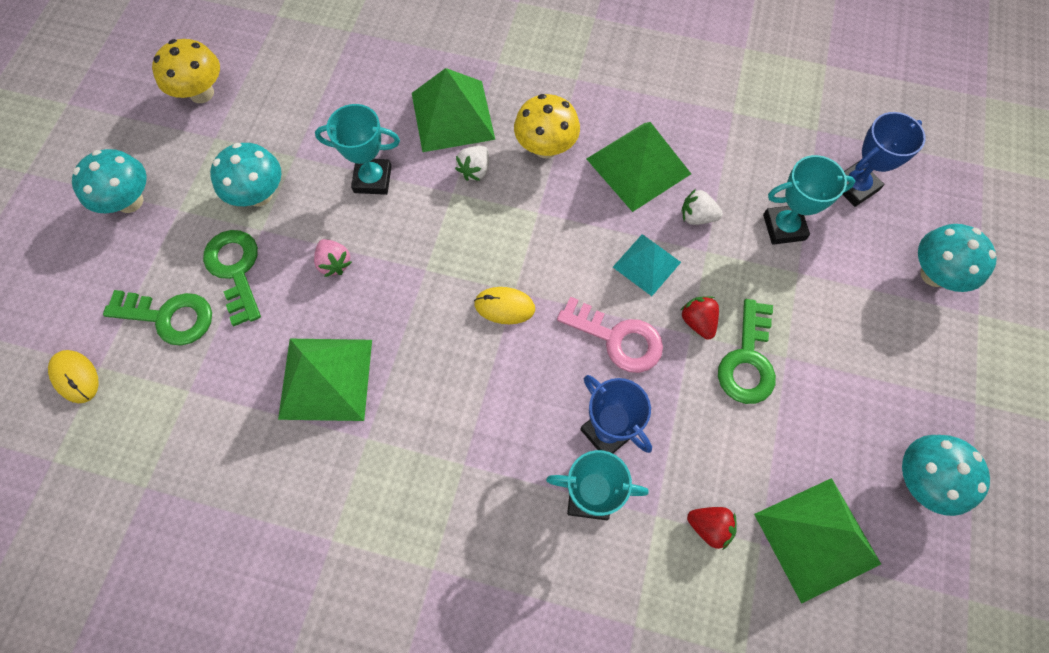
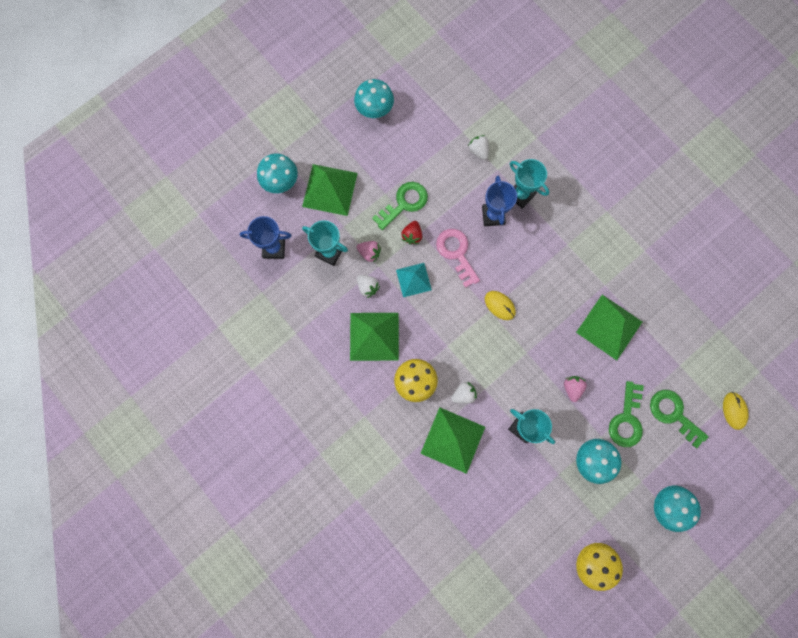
camera: 145 degrees left, 10 degrees up
(709, 527) = (478, 151): red strawberry -> white strawberry
(733, 260) = (369, 253): none -> pink strawberry
(817, 539) = (438, 118): green pyramid -> green pyramid (330, 189)

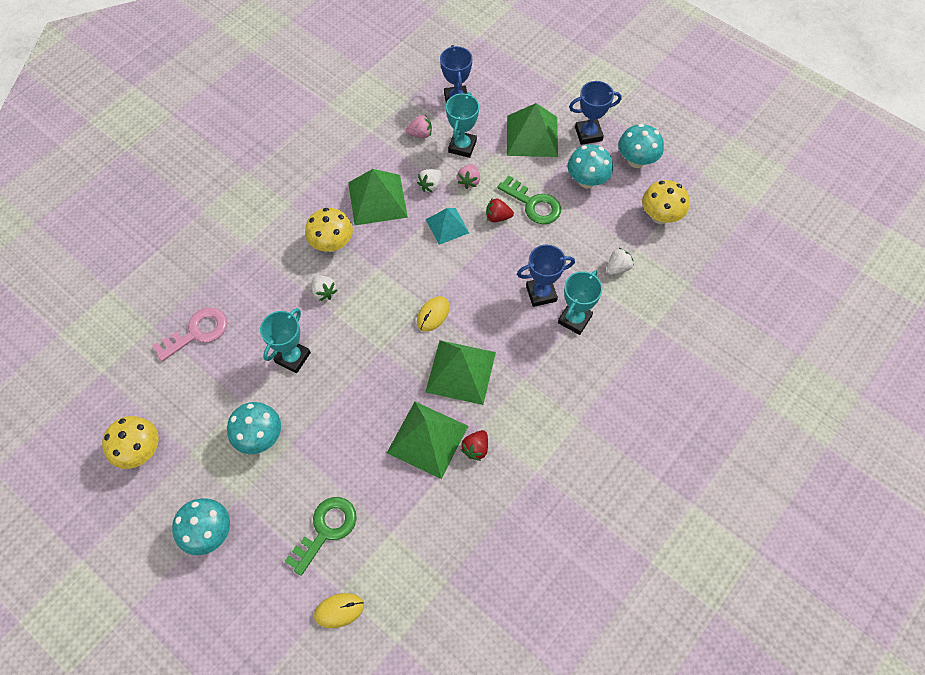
camera: 80 degrees right, 15 degrees down
(280, 182) = (529, 94): turquoise mushroom -> turquoise mushroom (587, 181)
(337, 142) = (588, 134): none -> blue trophy
(434, 106) = (660, 216): none -> yellow mushroom
(453, 440) = (272, 288): green pyramid -> green pyramid (461, 372)
(456, 253) = (487, 262): pink key -> pink key (197, 332)
(572, 388) = (345, 405): pink strawberry -> pink strawberry (420, 134)
(621, 291) = (476, 448): none -> red strawberry
(626, 419) = (313, 472): green key -> none

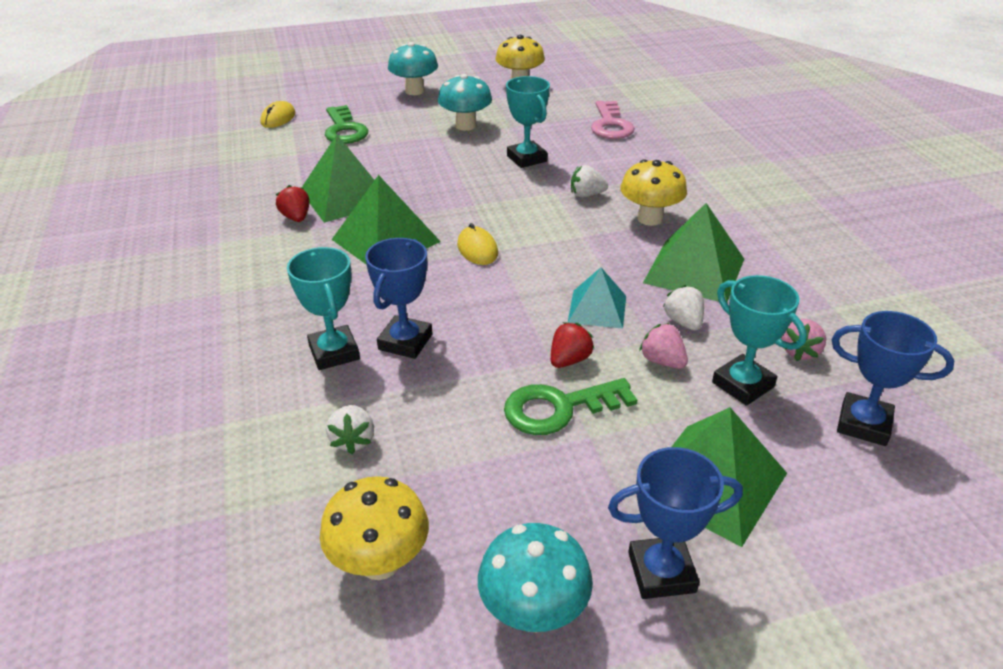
camera: 125 degrees right, 25 degrees down
(587, 181) = (549, 501): turquoise mushroom -> none
(588, 134) = (661, 572): blue trophy -> blue trophy turned 60 degrees clockwise

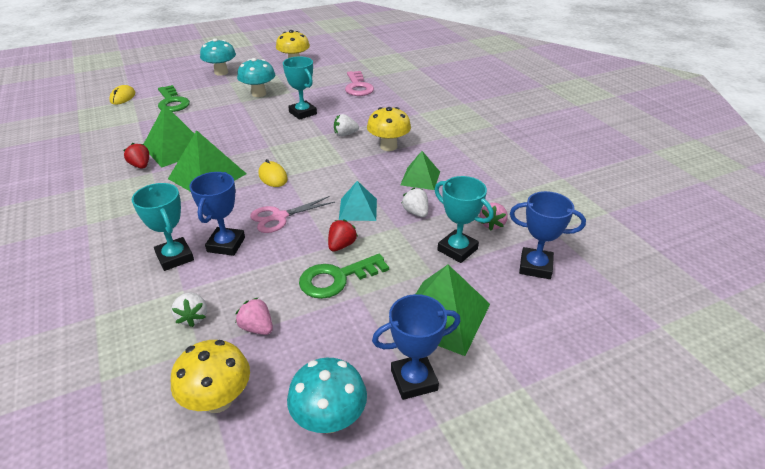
camera: 10 degrees left, 0 degrees up
(483, 309) = (279, 217): none -> pink scissors
(662, 361) = (404, 240): pink strawberry -> pink strawberry (257, 328)
(694, 270) = (420, 178): green pyramid -> green pyramid, size x0.62

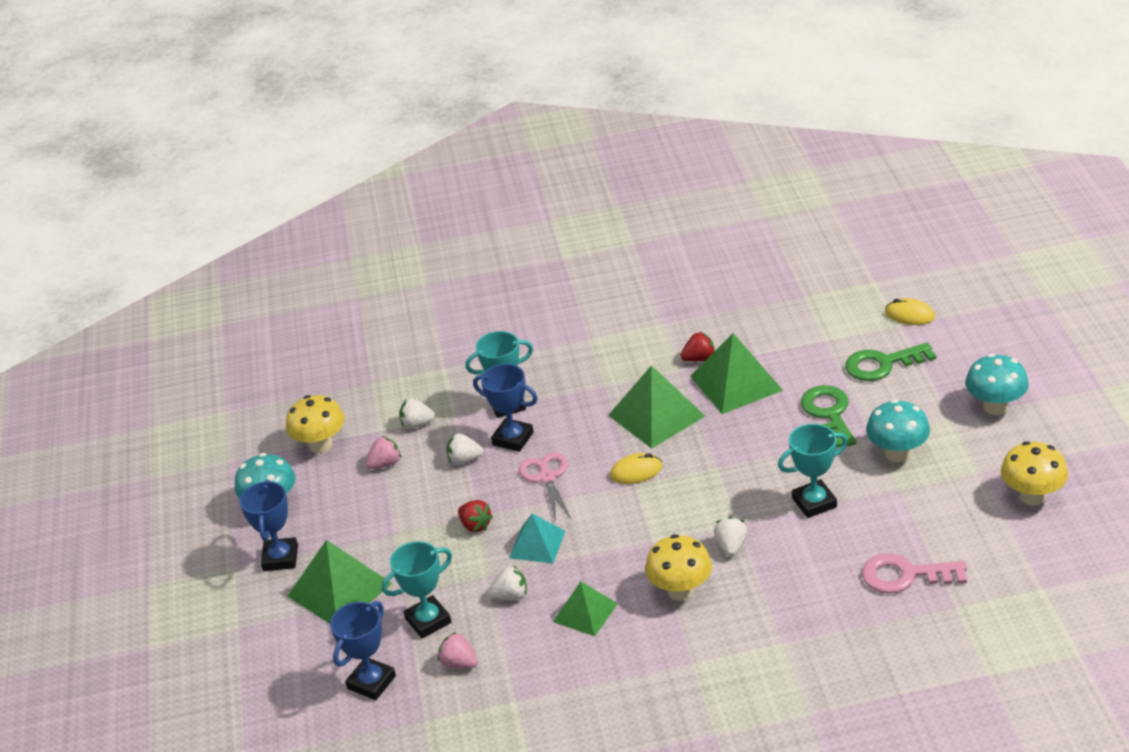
camera: 110 degrees right, 0 degrees up
(254, 269) = (464, 460): none -> white strawberry
(337, 278) = (425, 518): green key -> green key (828, 413)

